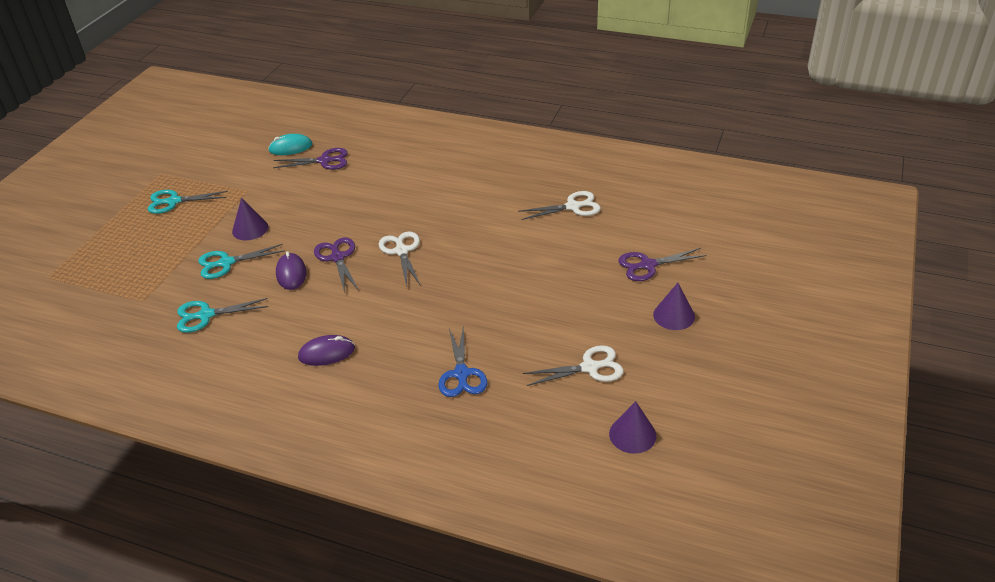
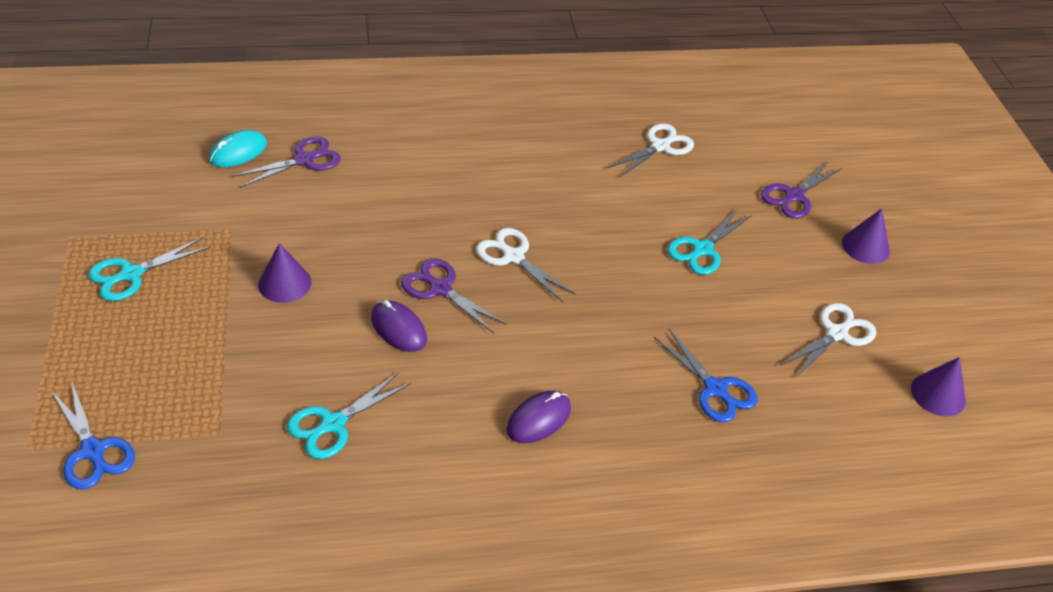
camera: 35 degrees left, 5 degrees up
(75, 288) = (93, 450): none -> blue scissors
(226, 263) = (294, 341): turquoise scissors -> turquoise scissors (702, 249)

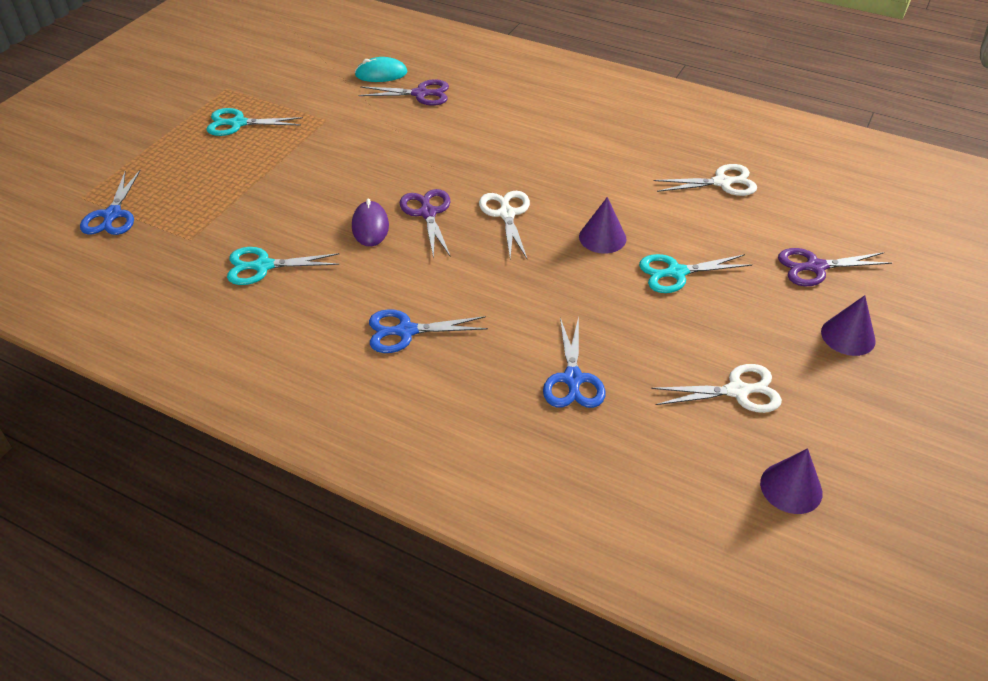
camera: 40 degrees right, 0 degrees up
(284, 283) = (325, 166): purple cone -> purple cone (602, 237)
(538, 419) = (406, 331): purple mouse -> blue scissors

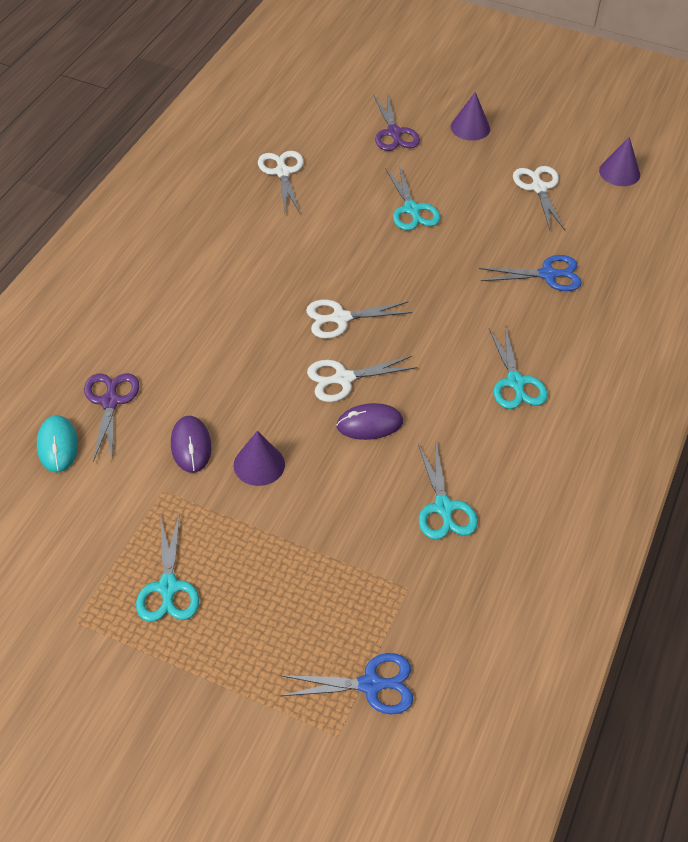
camera: 95 degrees left, 5 degrees up
(367, 131) = (191, 446): none -> purple mouse
(406, 331) = (515, 382): blue scissors -> turquoise scissors
(428, 213) = (343, 379): purple scissors -> white scissors
(602, 237) = (369, 252): purple cone -> purple cone (259, 464)

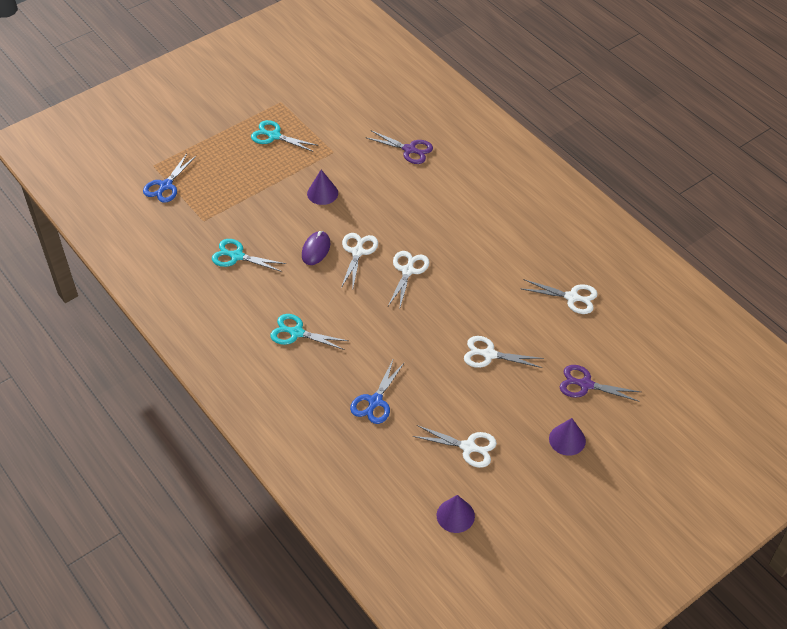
camera: 120 degrees right, 0 degrees up
(58, 445) = (392, 122): turquoise mouse -> none
(191, 446) = (355, 171): purple mouse -> none
(412, 209) = (489, 354): turquoise scissors -> white scissors

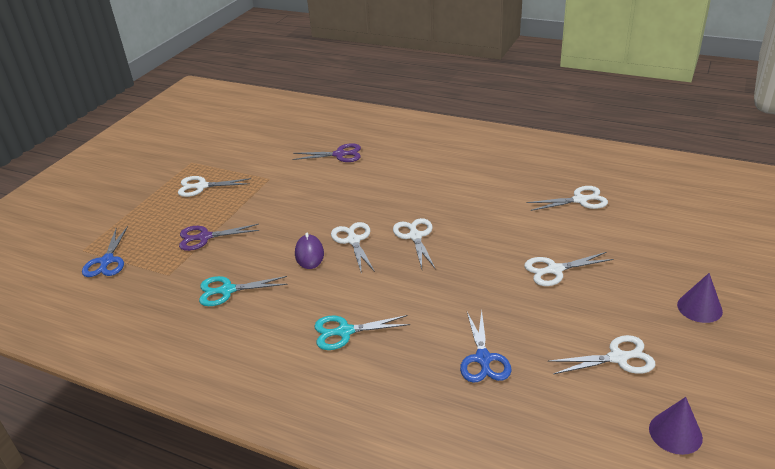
camera: 25 degrees left, 15 degrees down
(274, 136) = (201, 186): turquoise scissors -> white scissors
(322, 193) = (282, 210): purple cone -> none
(585, 385) = (664, 257): purple scissors -> purple scissors (204, 237)

